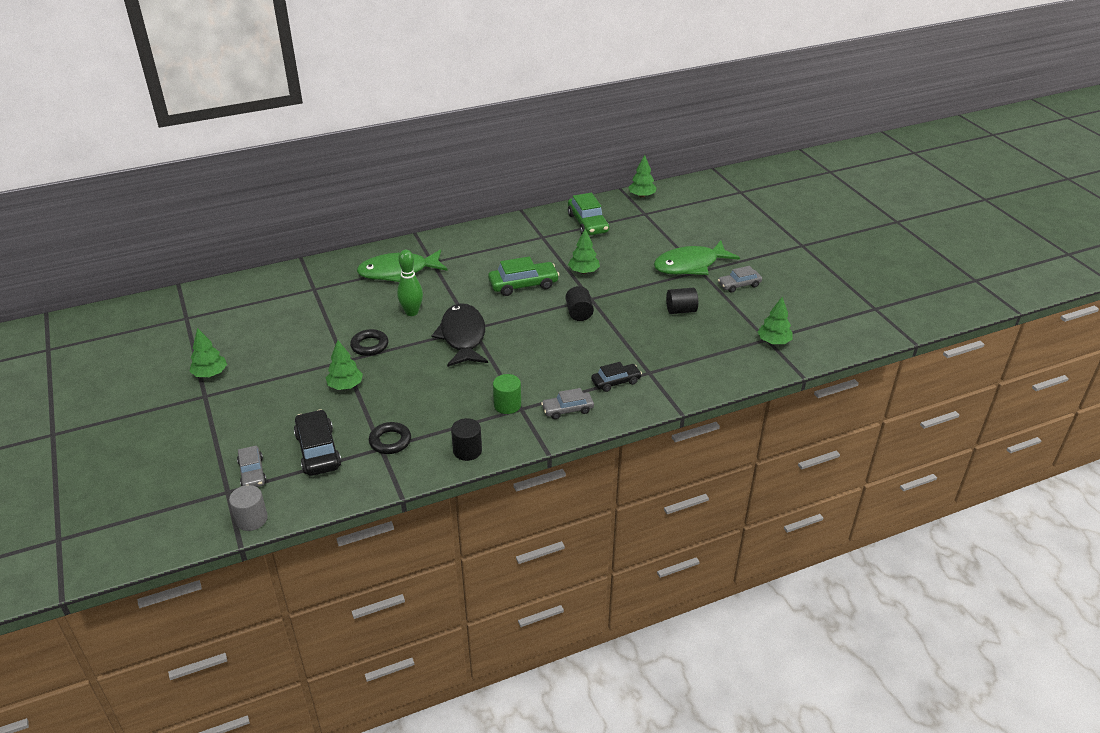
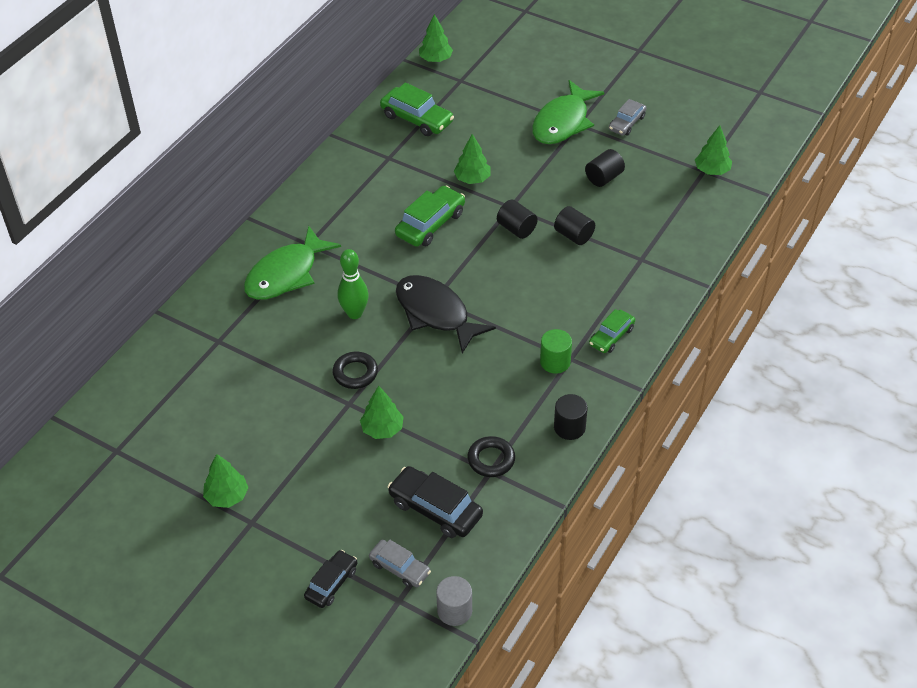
camera: 35 degrees left, 10 degrees up
(567, 410) = (611, 336): grey car -> green car
(615, 335) = (574, 235): none -> black cylinder
(616, 382) = (623, 284): black car -> black car (331, 583)

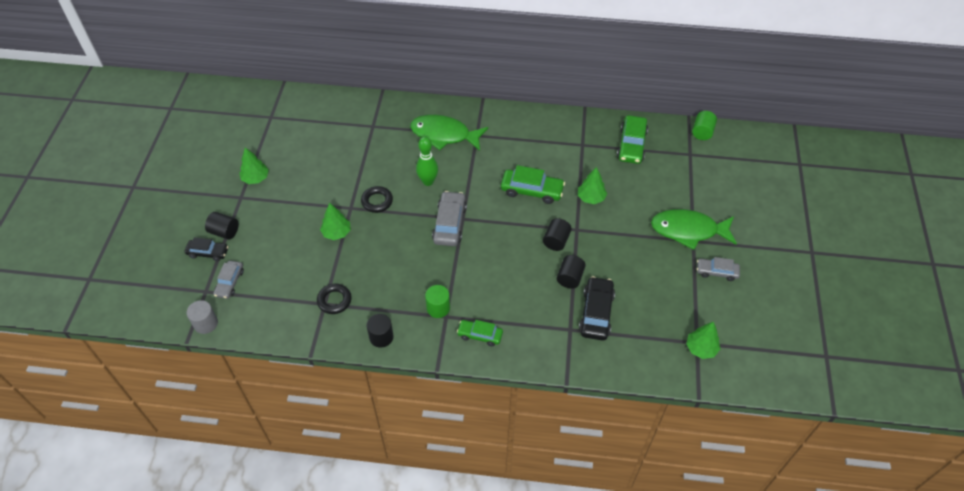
camera: 65 degrees right, 5 degrees up
(435, 59) = (702, 132): green tree -> green cylinder
(435, 313) = (449, 224): black fish -> grey car
(435, 509) = (282, 284): black car -> black car (596, 313)
(604, 178) = (644, 277): black cylinder -> black cylinder (224, 232)

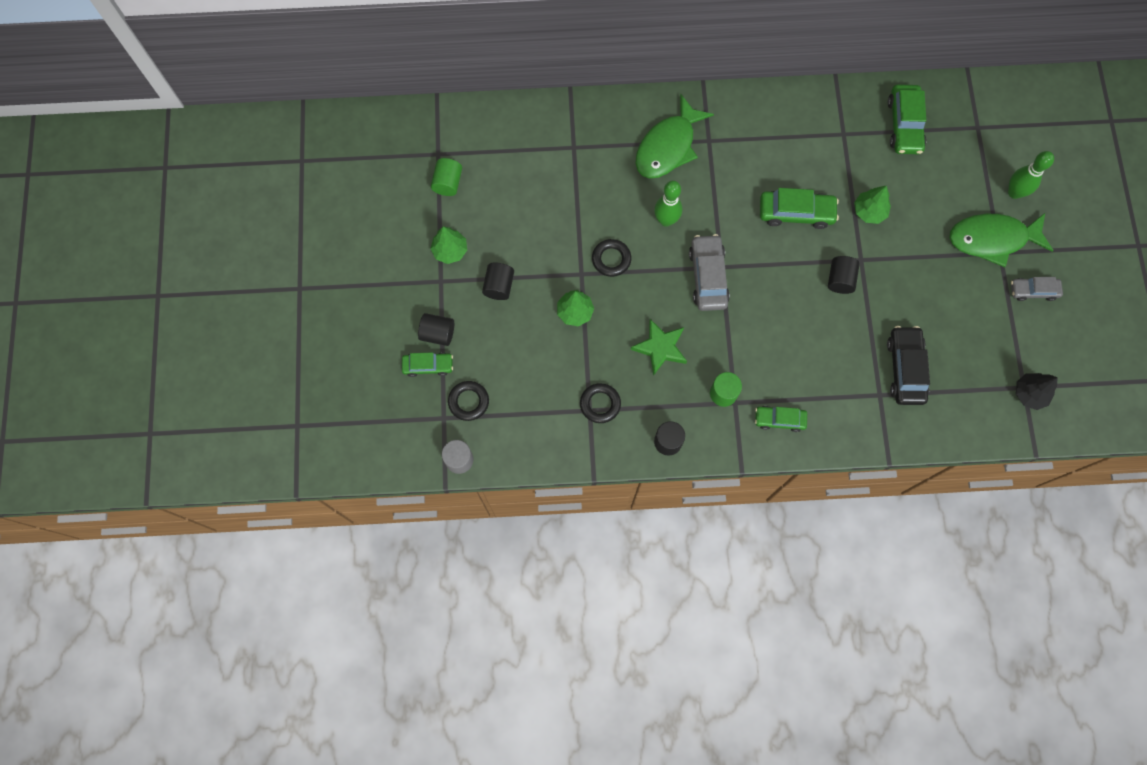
camera: 10 degrees left, 20 degrees up
(208, 253) = (428, 366): black car -> green car
(230, 283) = (468, 402): grey car -> black ring
(396, 267) = (660, 348): none -> green star
(444, 135) = (668, 146): green fish -> green fish turned 60 degrees counterclockwise
(570, 278) = (866, 327): black cylinder -> black cylinder (499, 286)
(701, 348) = (1029, 394): green tree -> black tree
(702, 132) = (987, 91): green cylinder -> green cylinder (448, 183)
(712, 201) = (1014, 192): none -> green bowling pin

